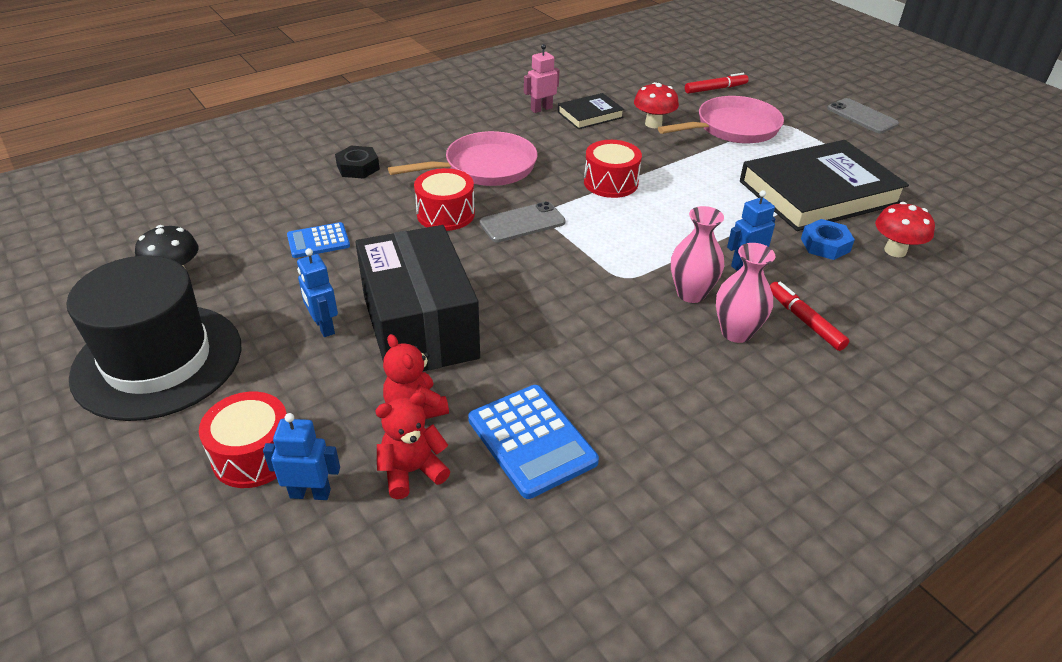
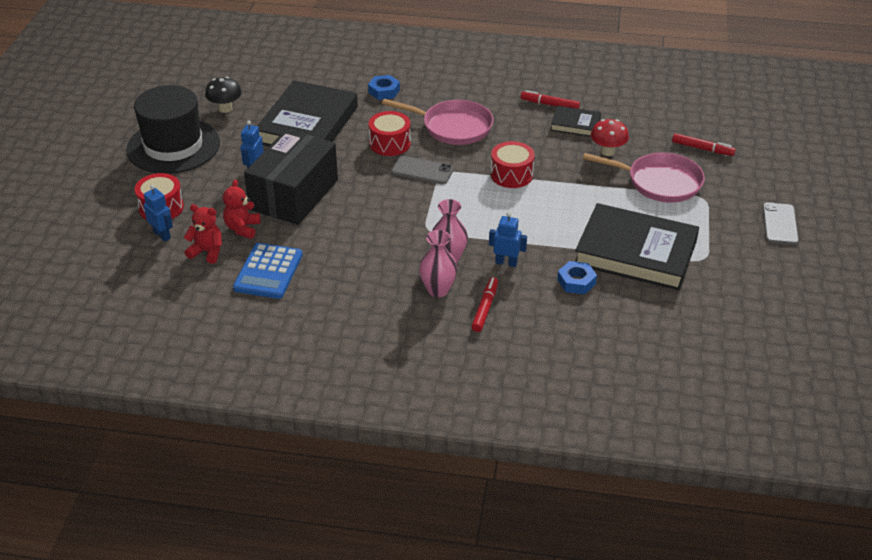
camera: 45 degrees right, 0 degrees up
(318, 241) = (308, 125): blue calculator -> black book
(358, 167) = (384, 91): black nut -> blue nut
(541, 109) = (549, 104): pink robot -> red marker
(895, 251) = (615, 310): red mushroom -> none

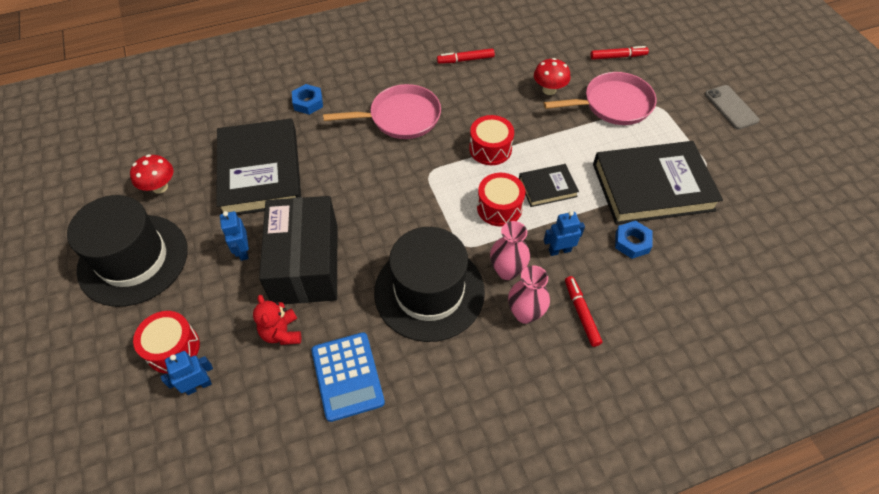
camera: 30 degrees left, 15 degrees up
(162, 235) = (198, 386): blue robot -> blue robot turned 45 degrees counterclockwise
(207, 252) = (264, 383): red teddy bear -> none
(225, 108) = (160, 187): black mushroom -> red mushroom
(373, 247) = (429, 291): none -> black hat
(390, 143) = (356, 160): red drum -> red drum (499, 207)
(422, 171) = (409, 179): grey phone -> none
(575, 124) = (502, 72): black book -> black book (547, 187)

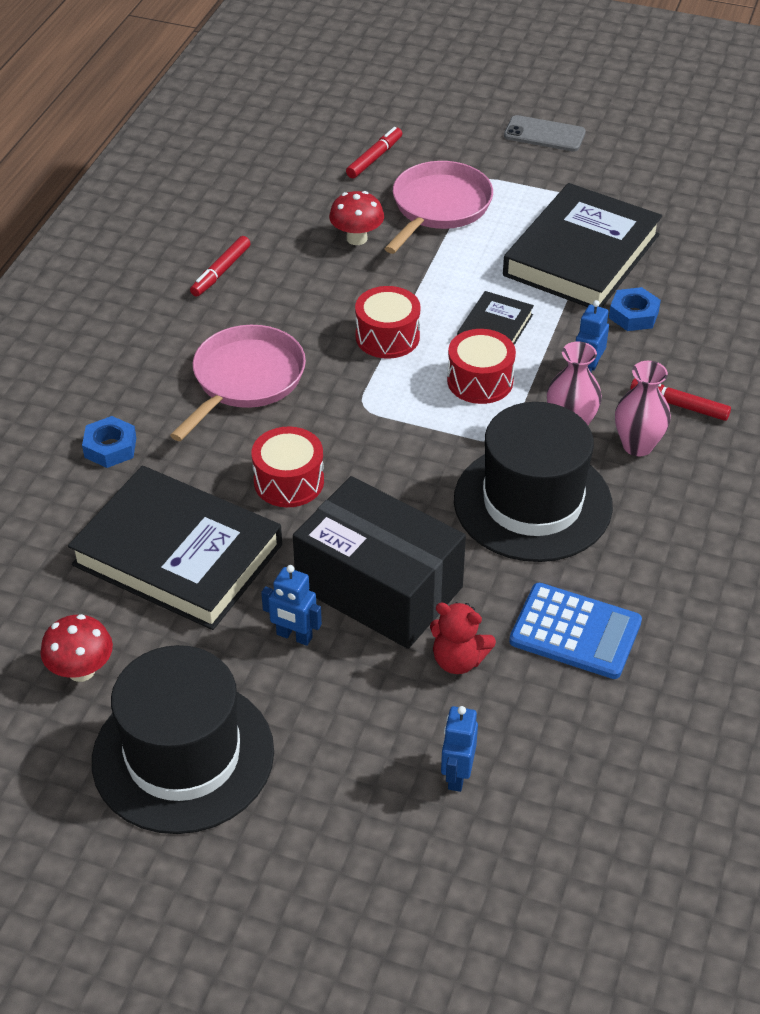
camera: 50 degrees left, 10 degrees down
(173, 348) = (375, 776): red drum -> red drum (289, 481)

